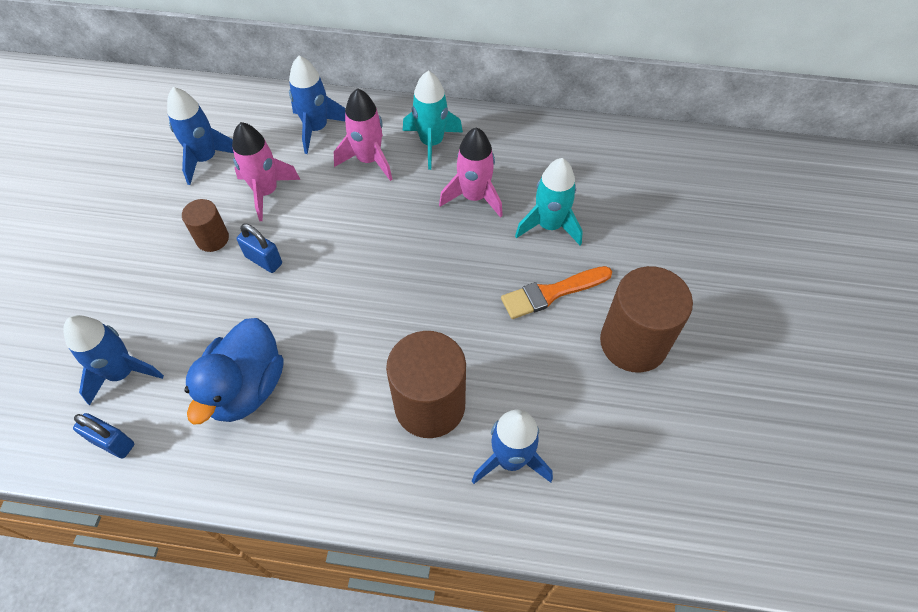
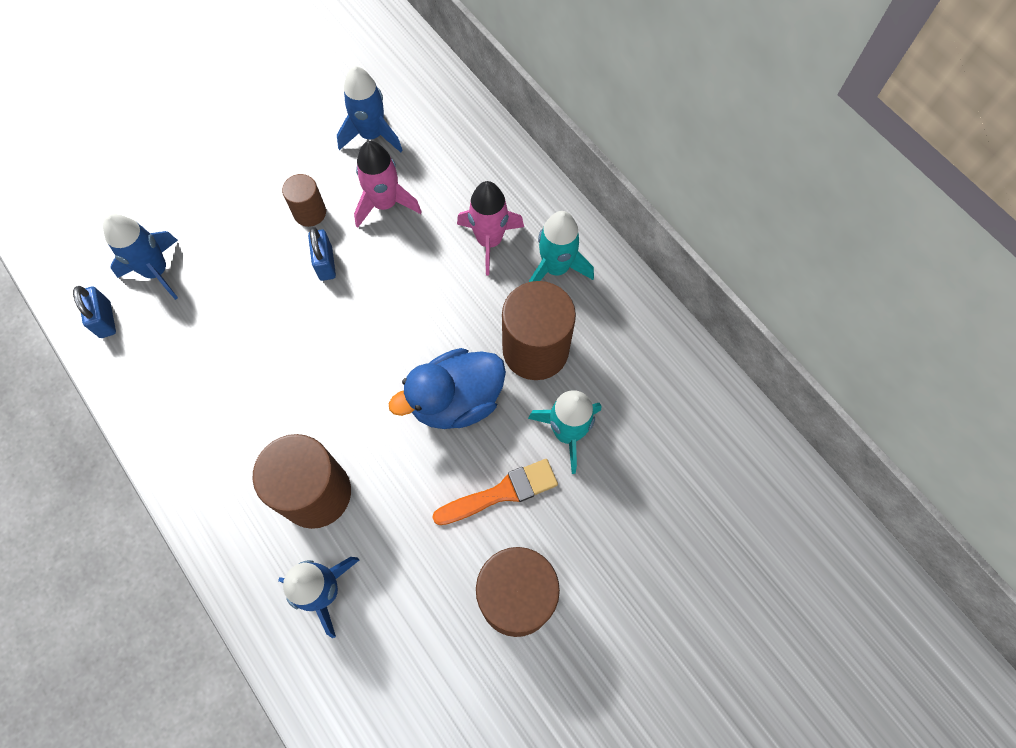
camera: 45 degrees right, 10 degrees up
(246, 387) = (216, 358): blue duck -> blue duck (456, 401)
(316, 128) = (479, 176): blue rocket -> none
(474, 197) = (535, 350): pink rocket -> brown cylinder
(551, 293) = (501, 493): orange brush -> orange brush turned 135 degrees clockwise

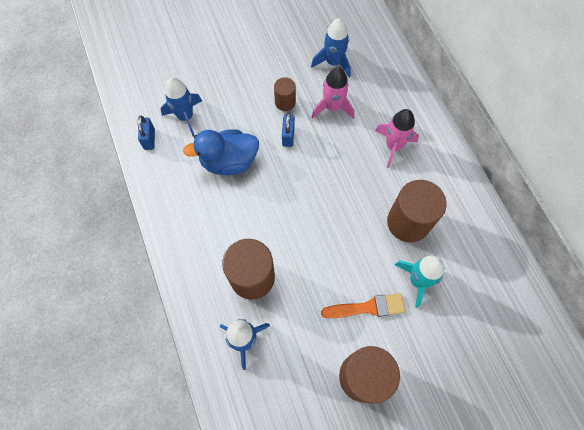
camera: 15 degrees right, 0 degrees up
(456, 401) = (351, 242): blue duck -> blue duck (229, 161)
(556, 268) = (432, 173): turquoise rocket -> none

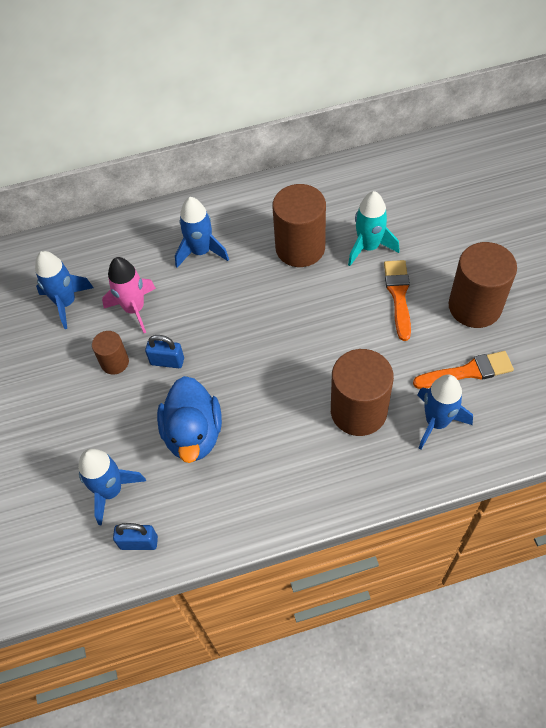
camera: 80 degrees left, 10 degrees down
(294, 367) = (467, 372): none -> orange brush
(393, 146) = (201, 252): pink rocket -> blue rocket

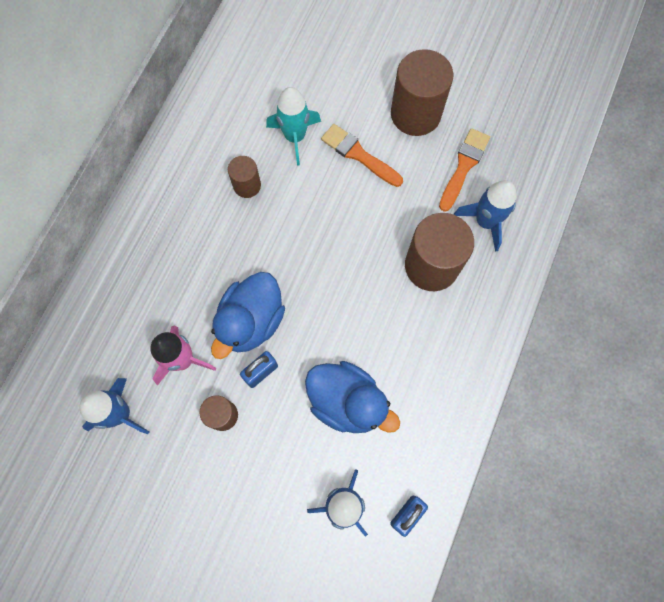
camera: 55 degrees left, 15 degrees up
(200, 327) = (251, 321): none -> blue duck
(201, 252) = (175, 262): blue rocket -> none
(300, 248) = (247, 185): brown cylinder -> brown cylinder, size x0.53

